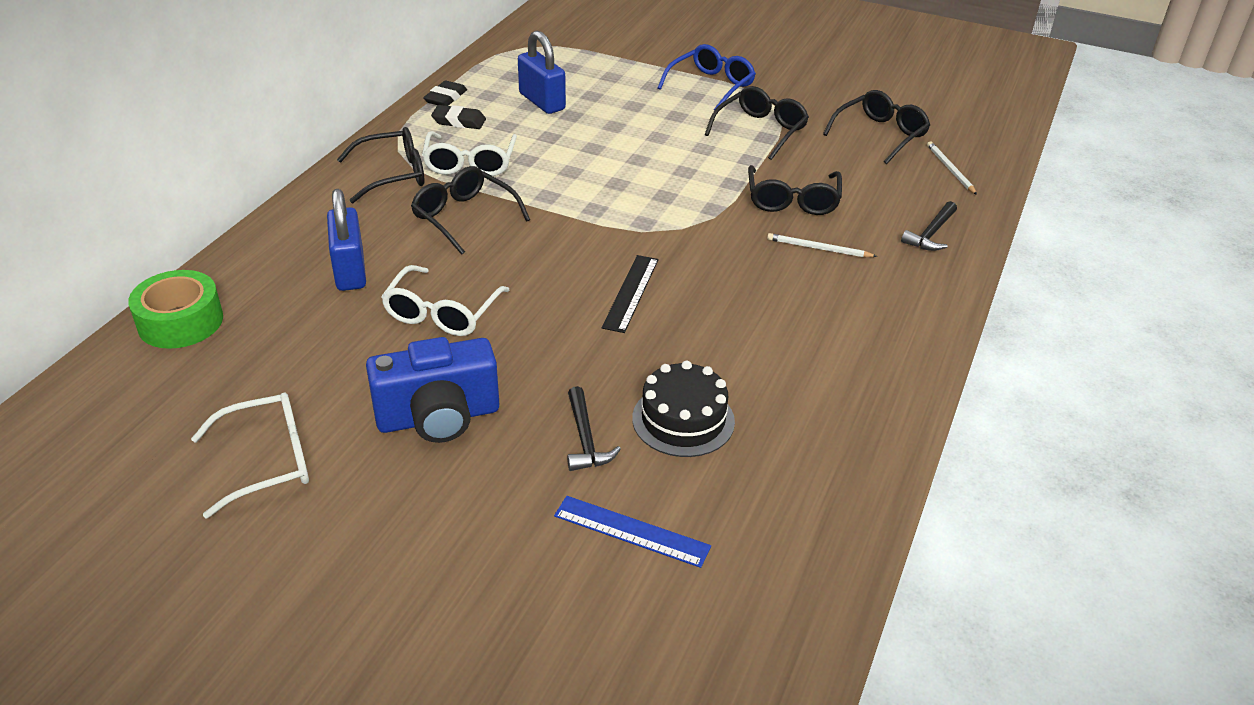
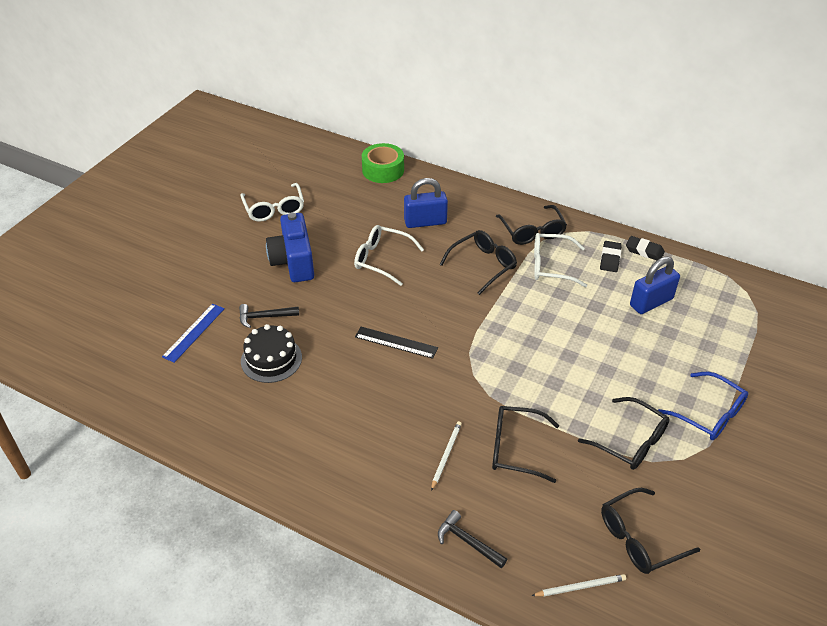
camera: 95 degrees right, 5 degrees up
(880, 135) = (640, 538): black glasses -> black glasses turned 105 degrees clockwise

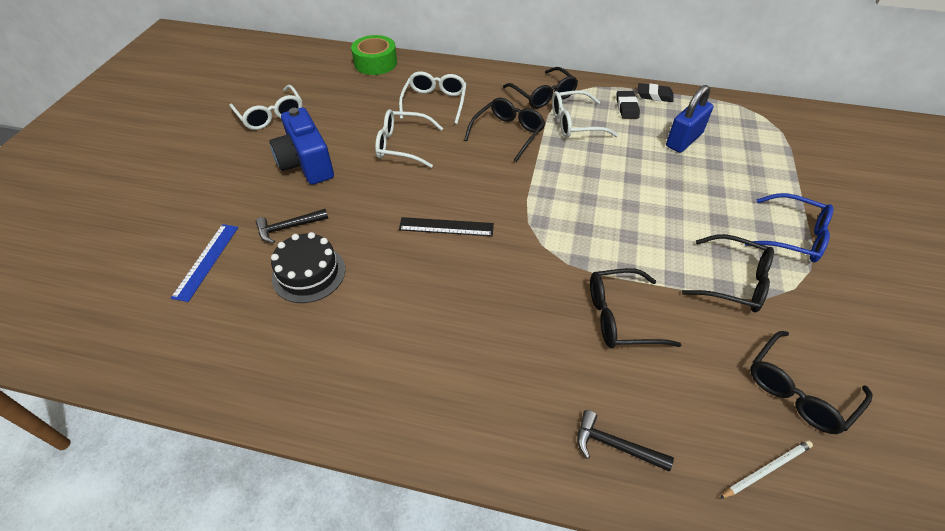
camera: 15 degrees left, 5 degrees up
(425, 222) = (434, 103): blue padlock -> white glasses
(446, 455) = (548, 342): white pencil -> none

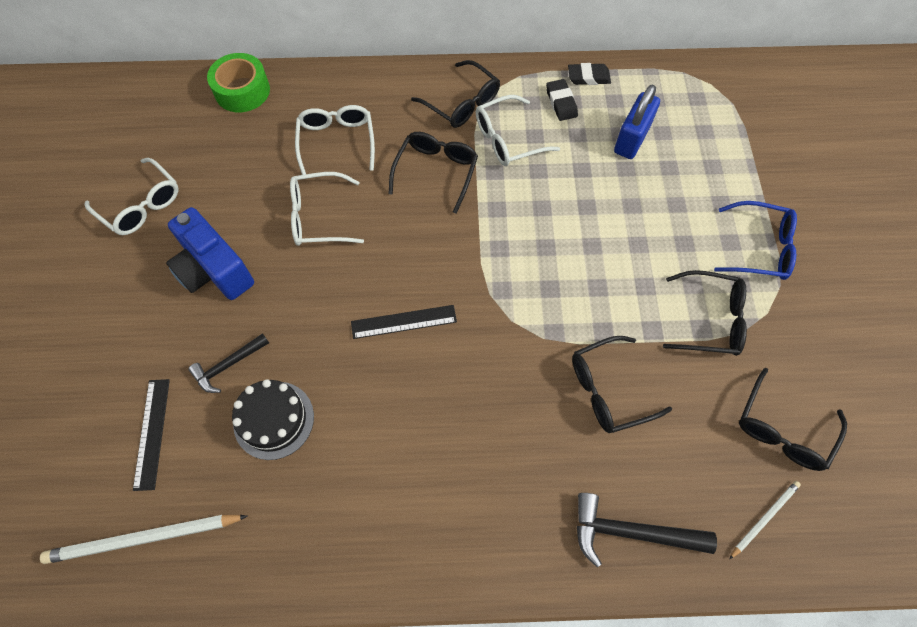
camera: 15 degrees left, 15 degrees up
(161, 336) = (143, 538): none -> white pencil
(206, 261) = (152, 433): blue ruler -> black ruler
(614, 445) = (630, 532): black hammer -> black hammer, size x1.54

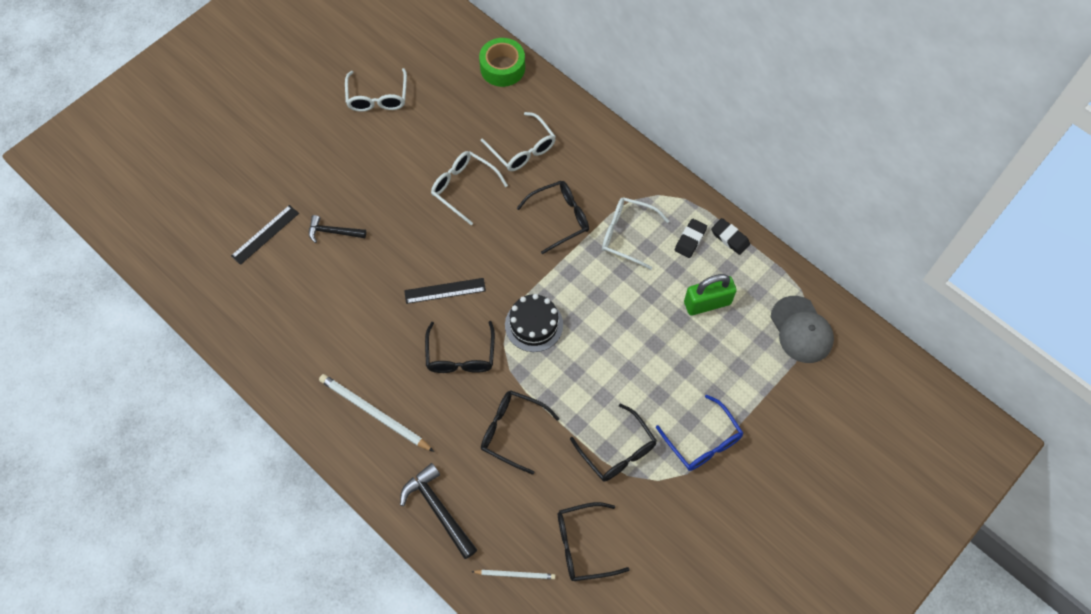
camera: 45 degrees right, 0 degrees up
(143, 538) = (214, 284): white pencil -> white pencil (374, 413)
(214, 270) = (378, 171): blue camera -> none
(274, 420) = (327, 282): black cake -> black cake (534, 325)
(337, 142) = (522, 149): white glasses -> white glasses turned 105 degrees clockwise
(404, 322) = (445, 291): black ruler -> black ruler turned 45 degrees counterclockwise
(461, 103) = (625, 186): black glasses -> black glasses (460, 355)
(632, 139) = (707, 303): blue padlock -> green padlock
(720, 100) = (801, 330): none -> grey cap

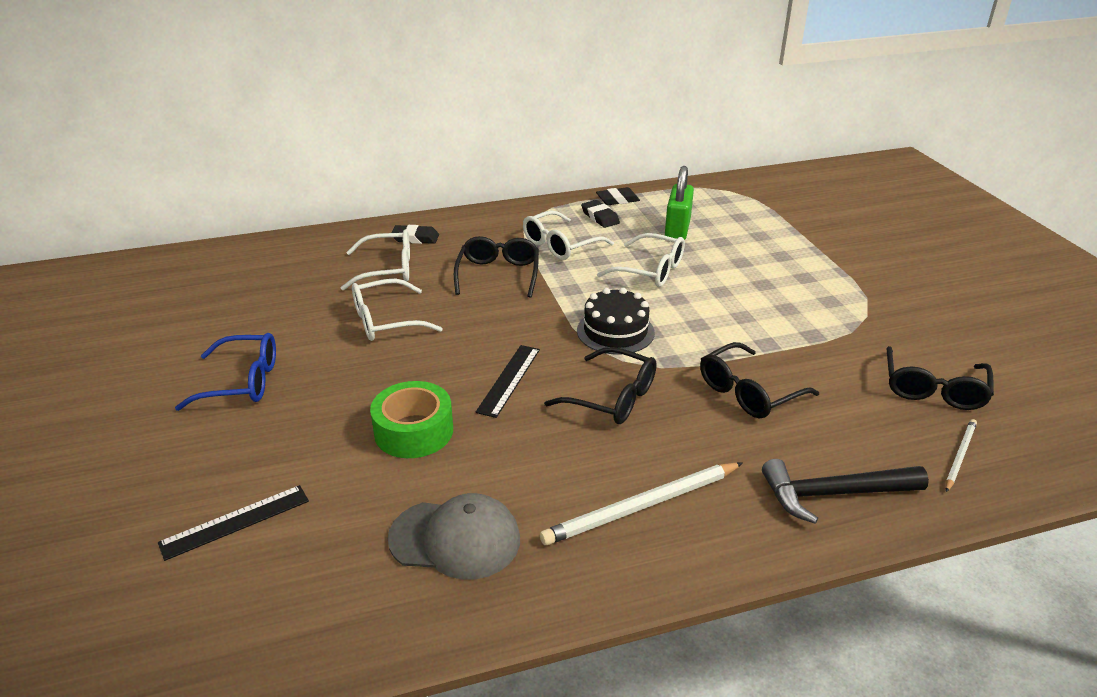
camera: 60 degrees left, 30 degrees down
(265, 234) = (235, 521): black ruler -> black ruler turned 75 degrees clockwise
(333, 232) = (317, 447): black hammer -> none
(377, 97) = (177, 342): white glasses -> white glasses (650, 270)
(502, 68) = (273, 250): green tape -> green tape (414, 431)
(574, 138) = (415, 238): none -> black eraser
(617, 450) = (816, 328): black glasses -> none
(702, 441) = (832, 277): blue glasses -> blue glasses (241, 382)
(801, 330) = (742, 198): grey cap -> grey cap (455, 539)

